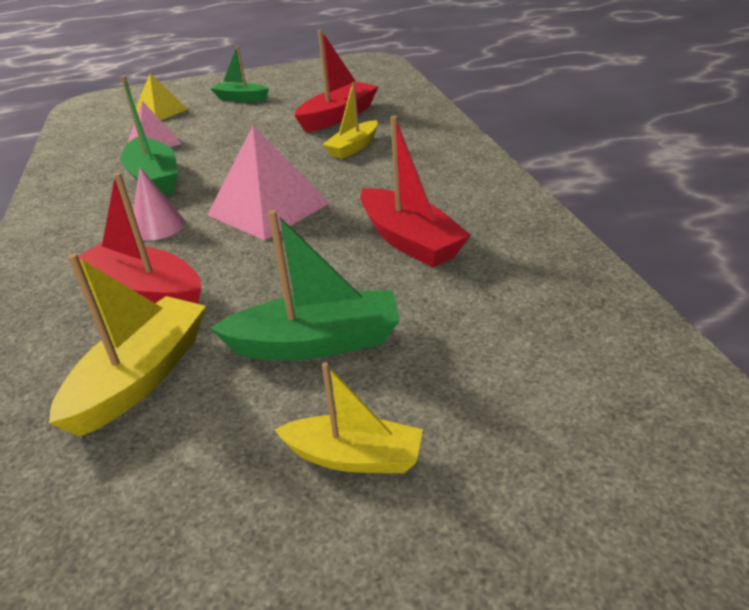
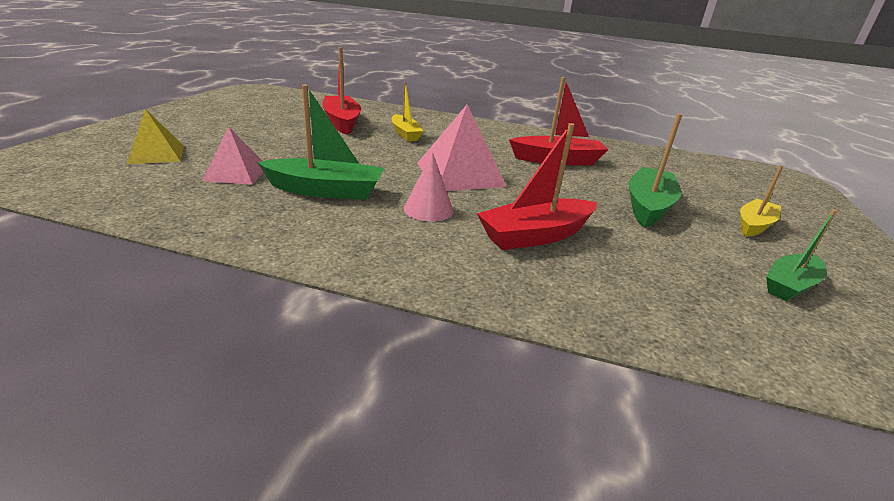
camera: 65 degrees left, 5 degrees down
(141, 377) = (654, 260): yellow boat -> none
(241, 98) = (218, 128): green boat -> green boat (790, 285)

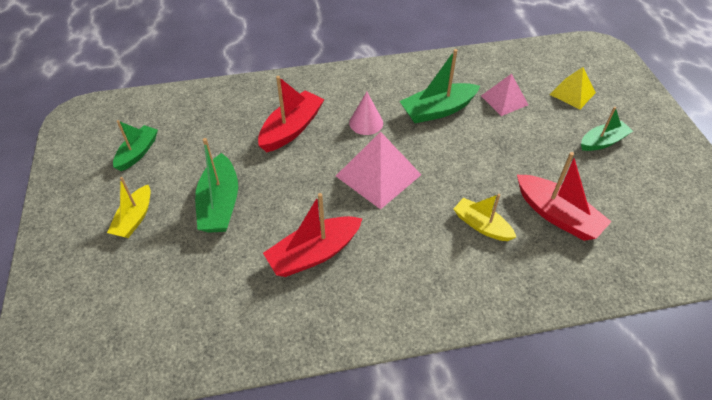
camera: 155 degrees right, 20 degrees up
(221, 129) = (602, 142): none -> green boat

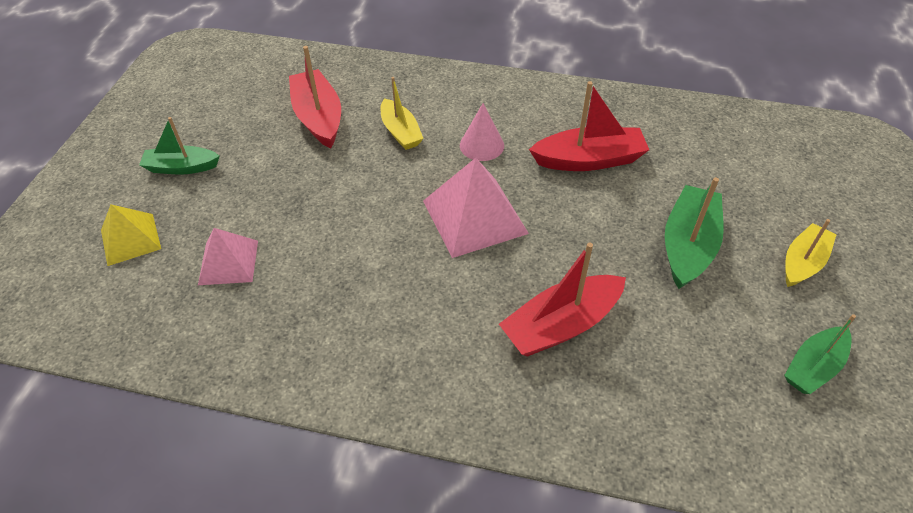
camera: 155 degrees left, 0 degrees up
(366, 123) = (446, 296): pink cone -> pink cone (481, 145)
(438, 110) = (332, 279): green boat -> none

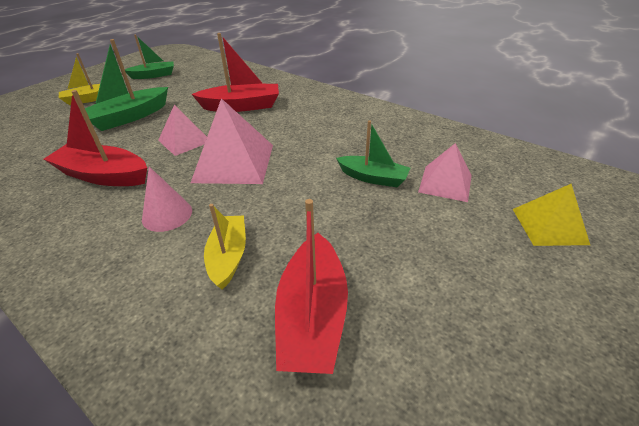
camera: 155 degrees left, 10 degrees down
(182, 167) = (512, 297): green boat -> green boat (373, 178)
(565, 230) = (184, 140): none -> pink pyramid

